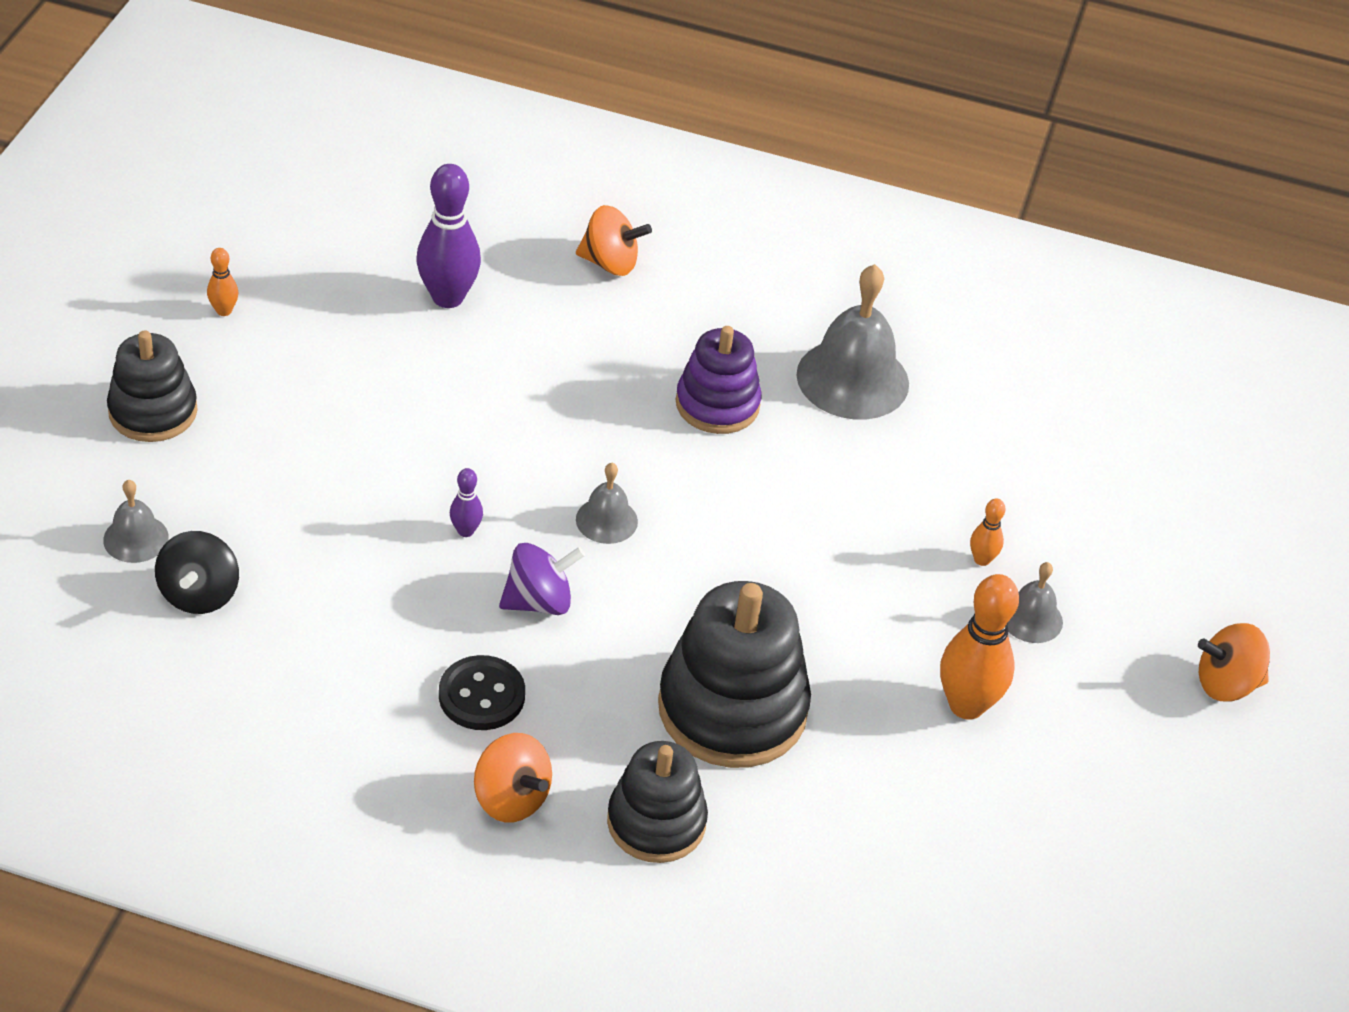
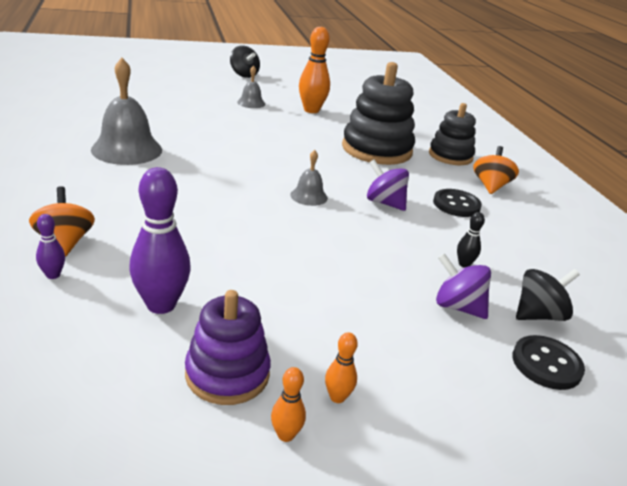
camera: 120 degrees left, 15 degrees down
(136, 538) = (546, 364): grey bell -> black button
(153, 411) = (441, 419): black stacking toy -> none
(271, 526) = (457, 307): none -> purple spinning top
(338, 591) = (464, 264): none -> black bowling pin
(465, 531) = (369, 235): purple bowling pin -> purple bowling pin (53, 275)
(717, 404) = (184, 181): purple stacking toy -> purple stacking toy (227, 374)
(982, 559) = (228, 113): orange bowling pin -> orange bowling pin (337, 397)
(1226, 684) = (244, 75): orange spinning top -> black spinning top

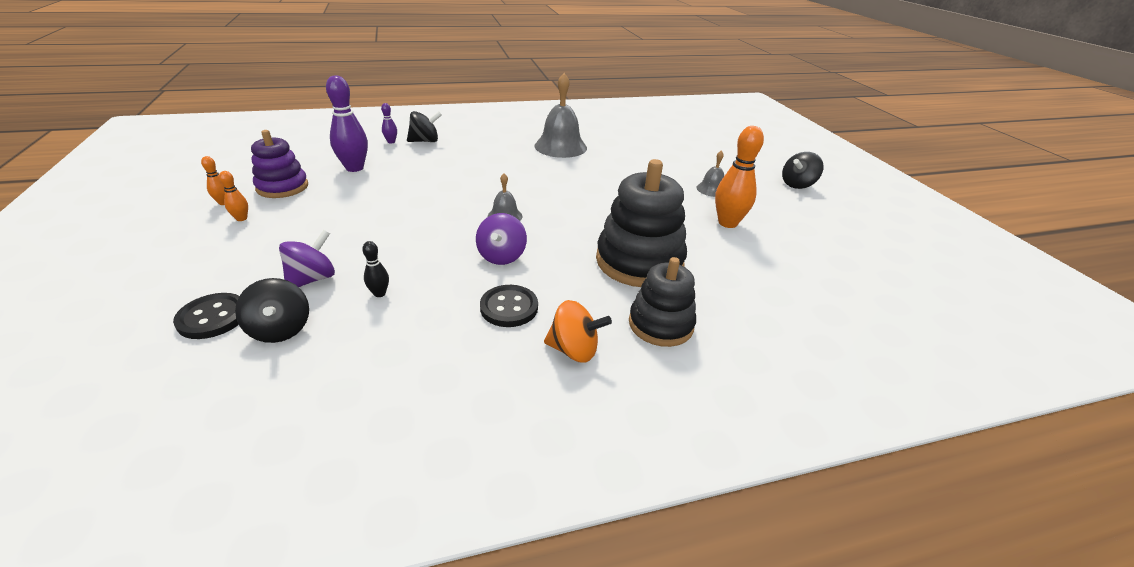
camera: 90 degrees right, 5 degrees up
(65, 242) = (425, 141): orange spinning top -> black spinning top
(384, 203) = (501, 256): purple spinning top -> purple spinning top turned 150 degrees clockwise

